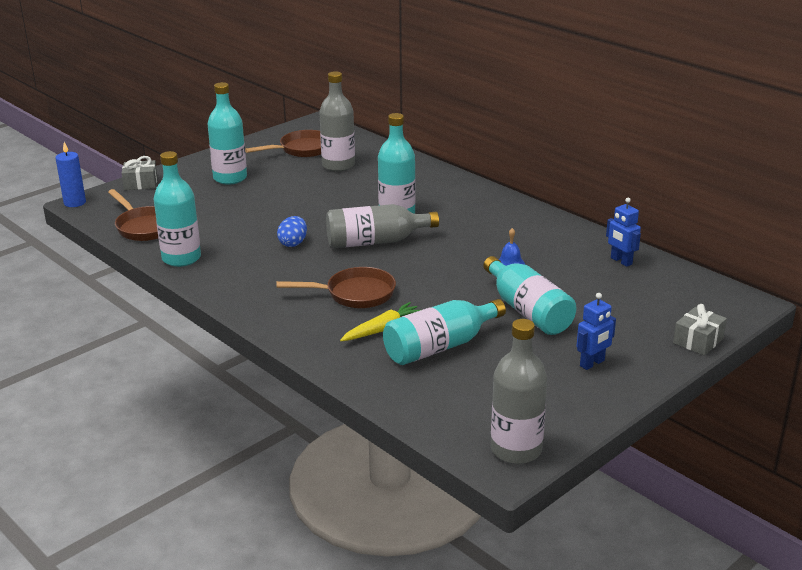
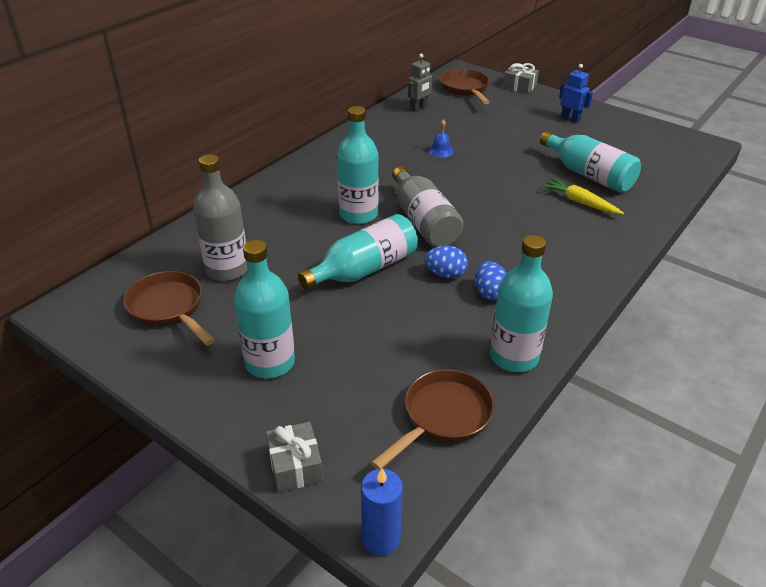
camera: 100 degrees left, 10 degrees up
(259, 259) = (490, 293): none -> blue egg
(355, 294) = (531, 222): brown pan -> brown pan (465, 89)
(516, 450) = (687, 142): grey bottle -> none
(528, 311) = (514, 142): turquoise bottle -> turquoise bottle (364, 269)
(621, 261) = (419, 108): blue robot -> grey robot

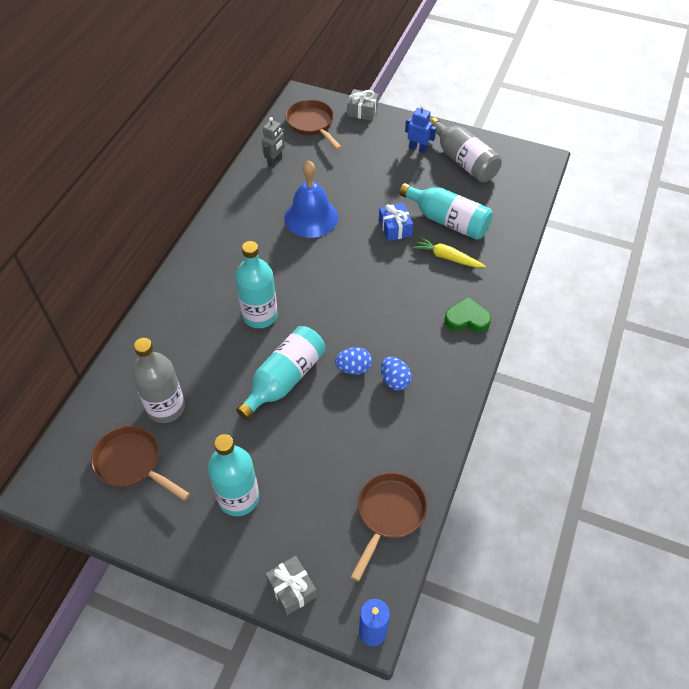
camera: 15 degrees left, 15 degrees up
(423, 221) = (319, 311): grey bottle -> grey bottle (463, 161)
(441, 151) = (311, 217): blue bell -> blue bell, size x2.27
(514, 356) = (428, 442): turquoise bottle -> none
(528, 171) = (395, 228): none -> blue gift
(591, 255) = (467, 319): none -> green heart

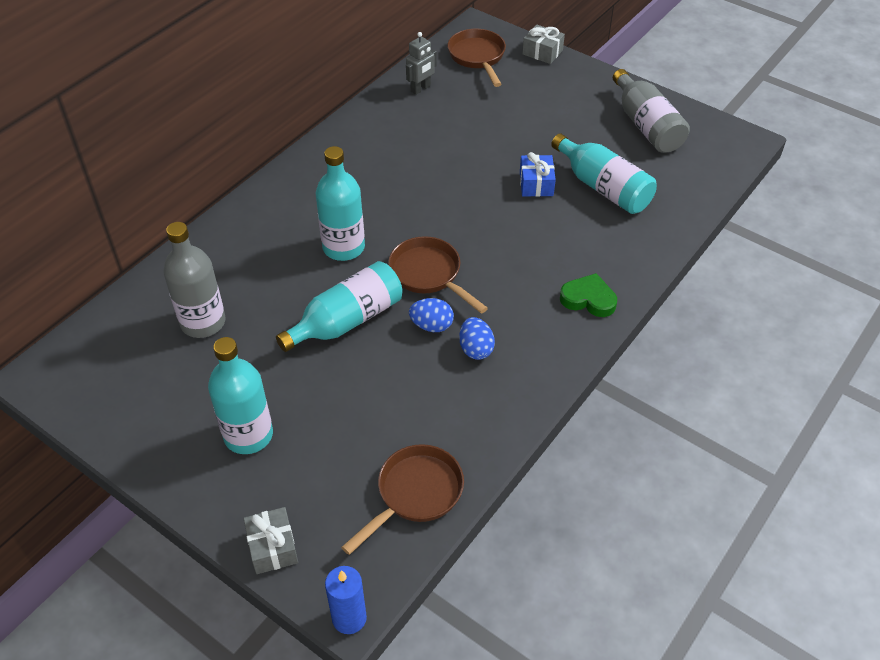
camera: 15 degrees right, 5 degrees down
(132, 463) = (145, 372): brown pan -> brown pan (429, 274)
(311, 217) = (441, 155): blue bell -> none
(418, 148) = (595, 103): blue robot -> none
(447, 257) = (588, 227): yellow carrot -> none

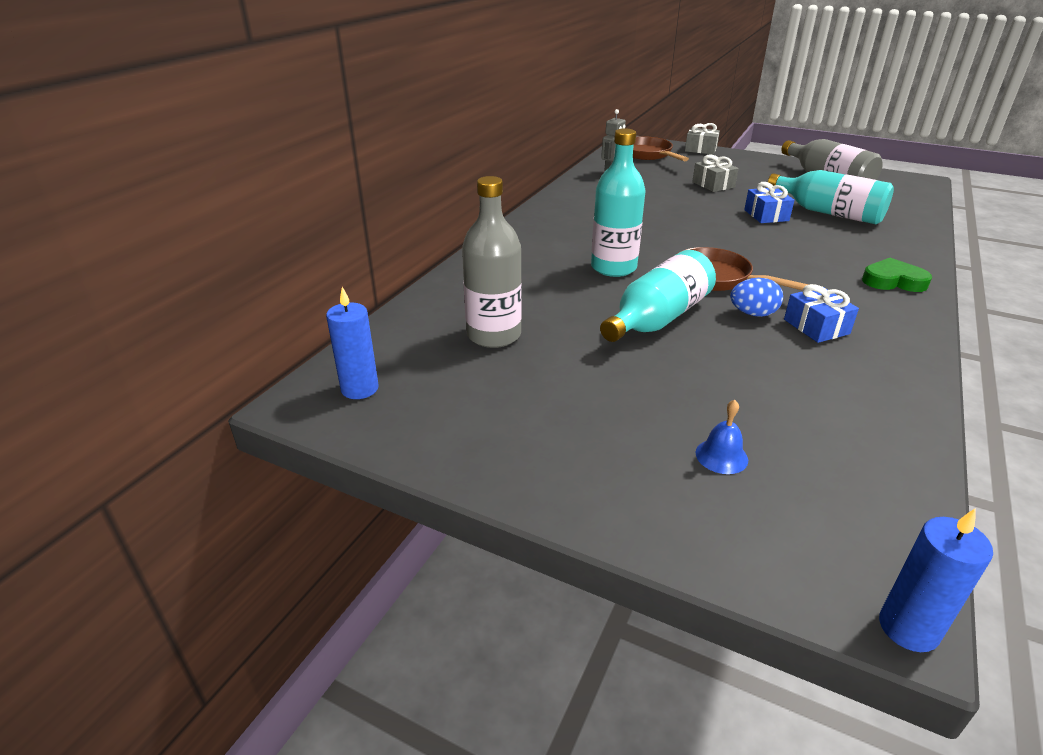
camera: 10 degrees left, 15 degrees down
(81, 368) = (359, 388): none -> blue candle
(248, 435) = (611, 429): turquoise bottle -> none
(272, 547) = (727, 549): grey gift -> grey gift (713, 185)
(314, 472) = (721, 456): none -> blue bell
(415, 494) = (867, 462): brown pan -> none
(475, 349) = (816, 326): blue egg -> blue gift

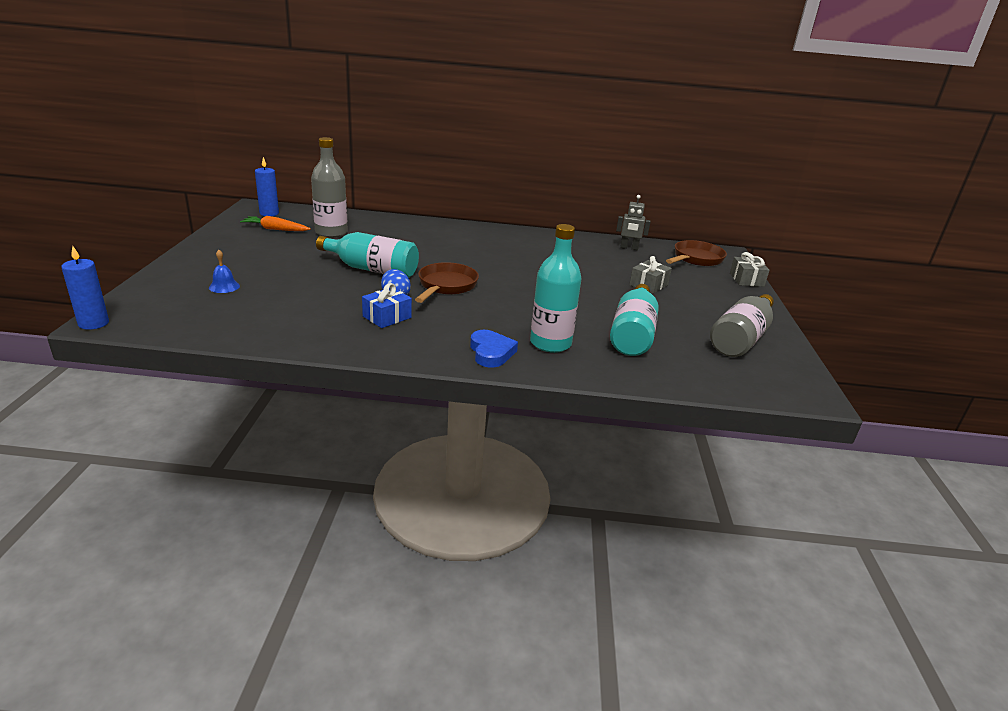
camera: 65 degrees right, 5 degrees down
(454, 387) = (275, 229): none -> orange carrot
(613, 268) = (440, 255): turquoise bottle -> turquoise bottle (550, 343)
(766, 215) = (594, 305): blue gift -> none
(893, 281) = (491, 352): green heart -> blue heart

